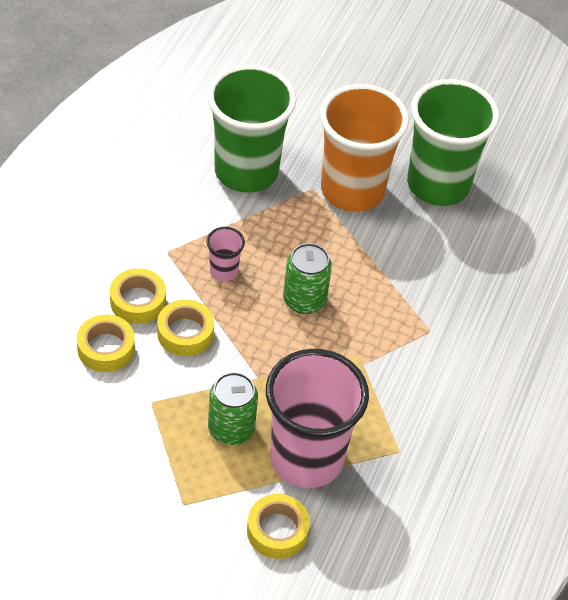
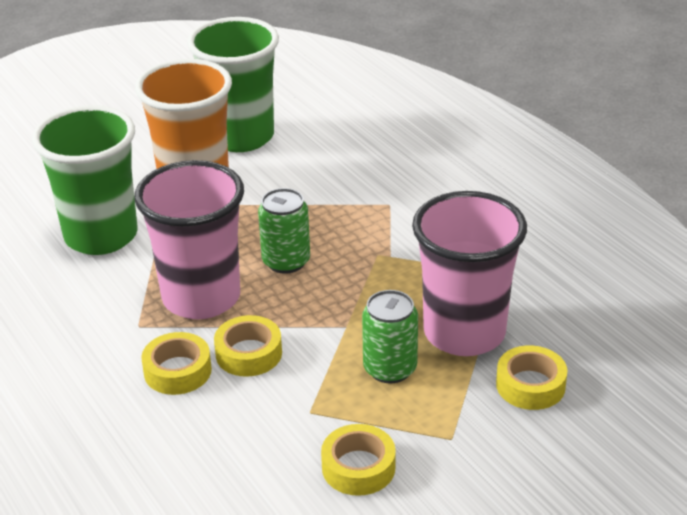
camera: 50 degrees left, 15 degrees down
(106, 348) = (213, 418): yellow tape -> yellow tape (358, 467)
(223, 271) = (201, 298): pink cup -> pink cup, size x2.37

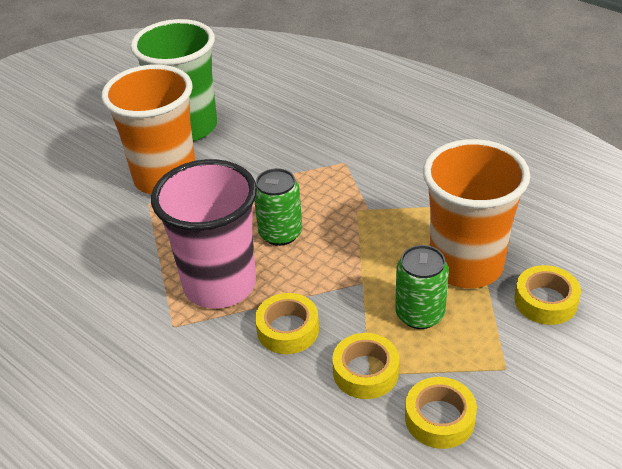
camera: 15 degrees left, 5 degrees up
(101, 236) = (100, 245): green cup -> none
(177, 371) = (230, 363): yellow tape -> yellow tape (365, 372)
(464, 333) = (466, 266): pink cup -> orange cup

